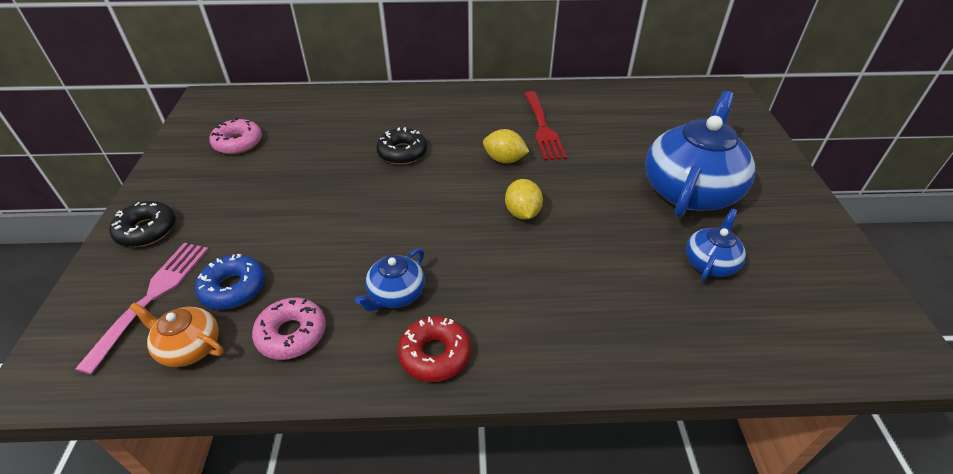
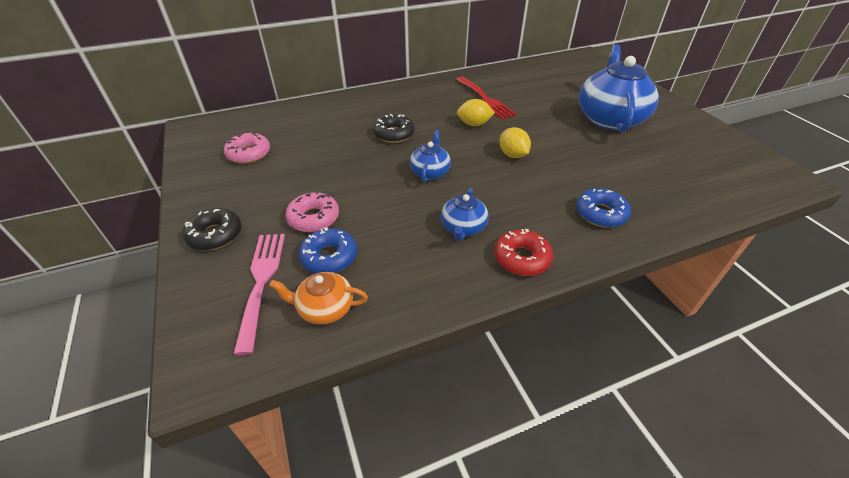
camera: 20 degrees left, 0 degrees up
(292, 334) = (404, 275): pink donut -> pink donut (314, 218)
(576, 324) = (600, 213): none -> blue donut
(710, 263) = (653, 157): blue teapot -> blue teapot (430, 172)

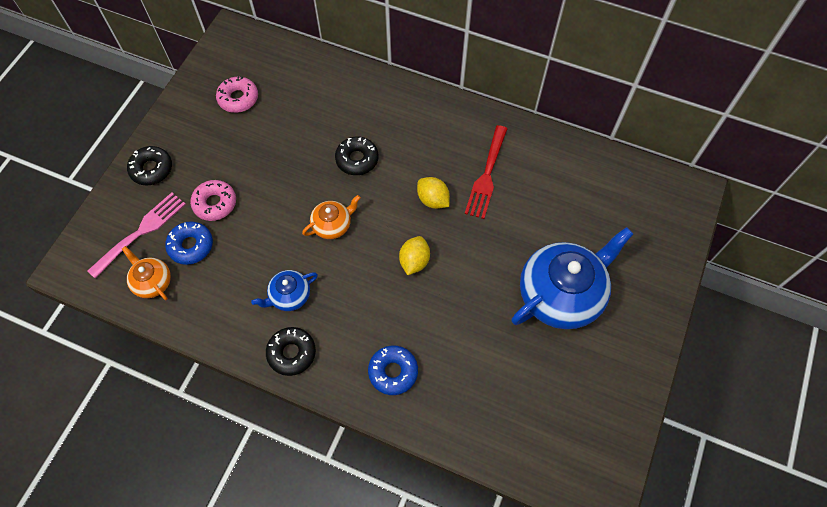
camera: 45 degrees right, 20 degrees up
(430, 172) = (332, 225): blue teapot -> orange teapot
(521, 258) = (291, 353): red donut -> black donut

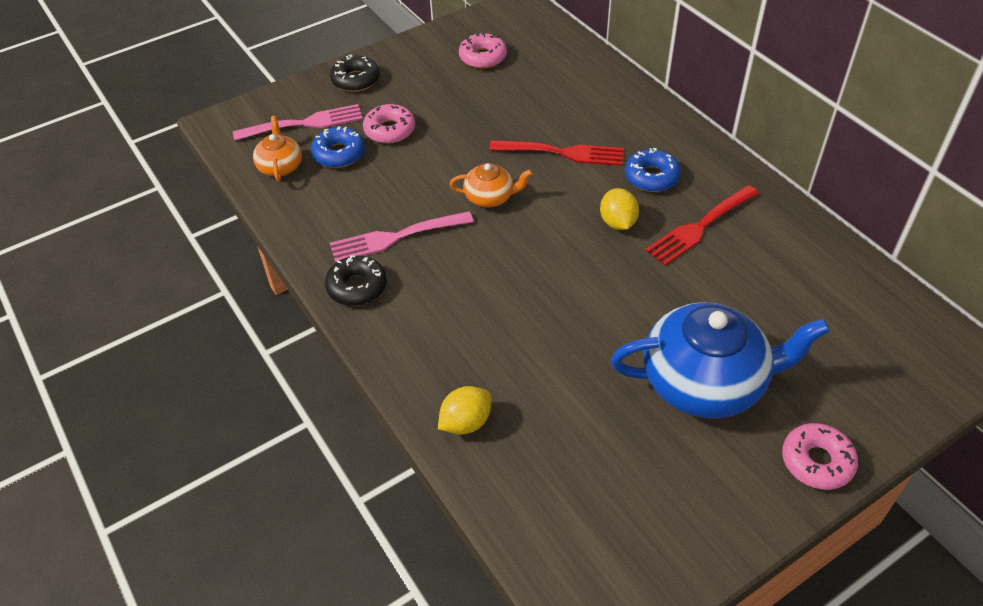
camera: 35 degrees right, 15 degrees down
(289, 296) = (396, 237): blue teapot -> pink fork
(357, 159) = (562, 153): black donut -> red fork
(393, 372) = (446, 357): blue donut -> blue donut (651, 177)
(414, 261) = (552, 268): yellow lemon -> yellow lemon (466, 422)
(652, 312) = (817, 461): none -> pink donut

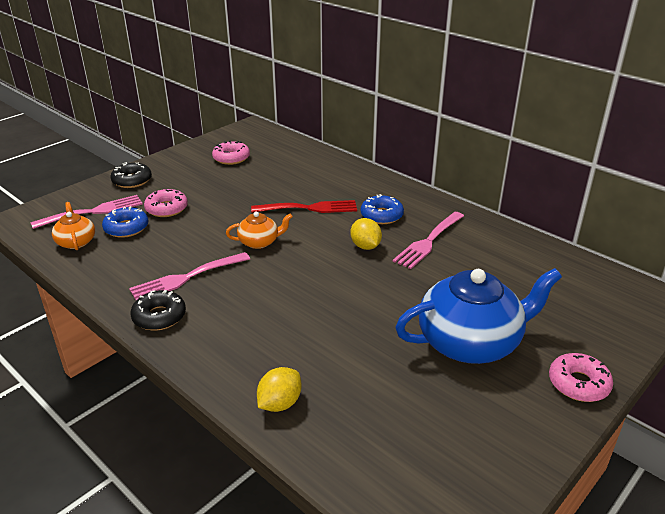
camera: 15 degrees left, 15 degrees down
(700, 227) = (428, 241): red fork -> pink fork

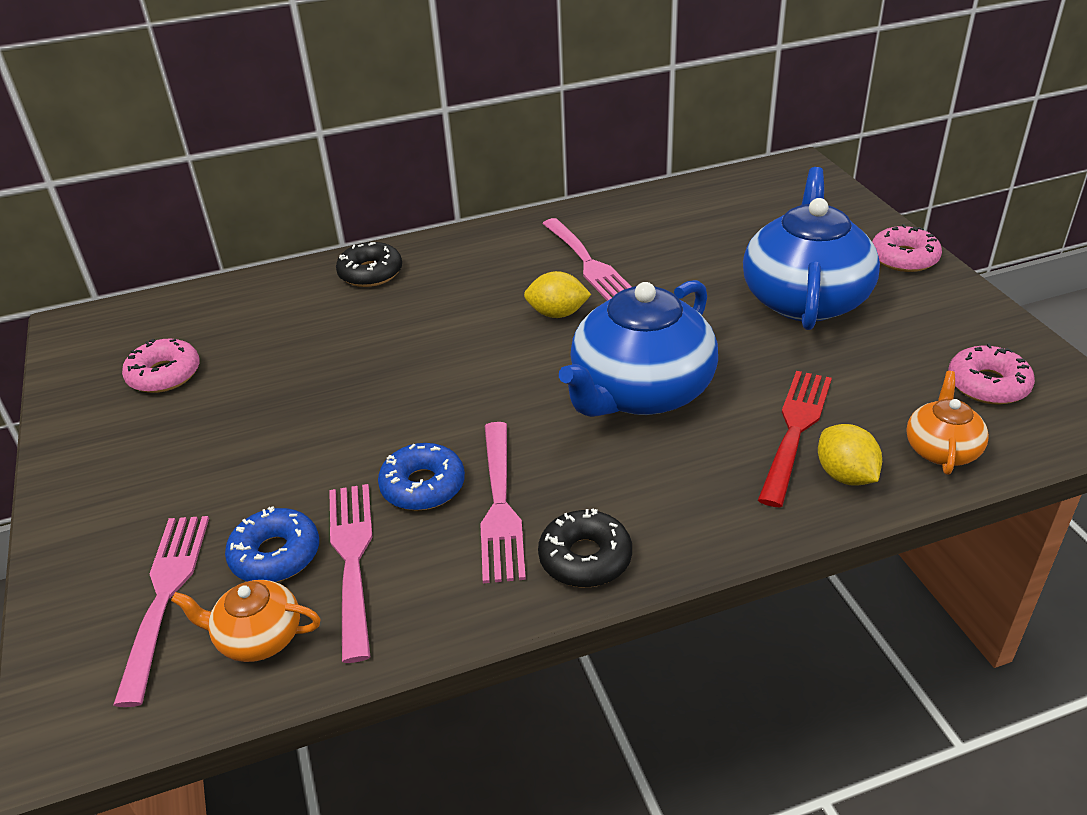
camera: 60 degrees left, 5 degrees up
(131, 248) = (352, 560): none -> pink fork
(132, 181) = (100, 518): black donut -> black donut (370, 273)
(166, 209) = (258, 489): pink donut -> pink donut (987, 384)
(259, 242) = (463, 406): orange teapot -> orange teapot (941, 449)
(309, 208) = (414, 335): red fork -> red fork (795, 431)
(311, 297) = (640, 392): none -> blue teapot
(381, 215) = (494, 279): blue donut -> blue donut (423, 486)

